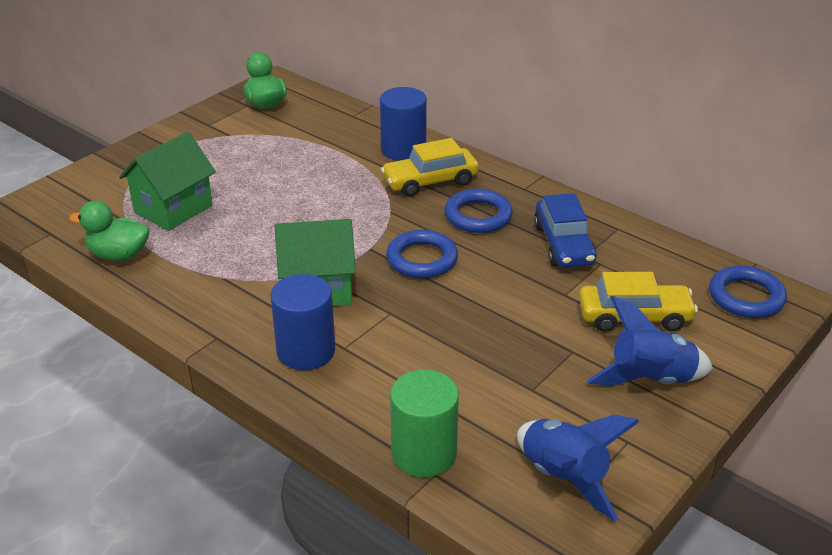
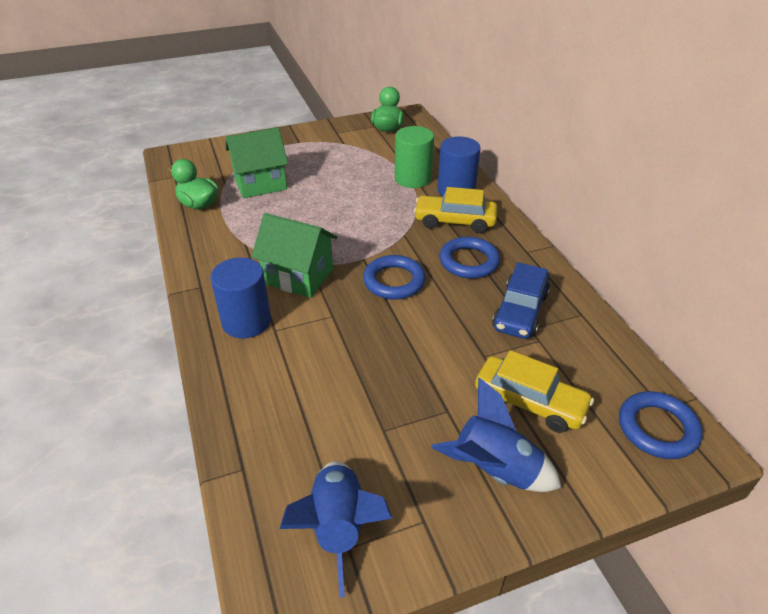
camera: 30 degrees right, 5 degrees up
(424, 453) = (251, 446): green cylinder -> green cylinder (413, 178)

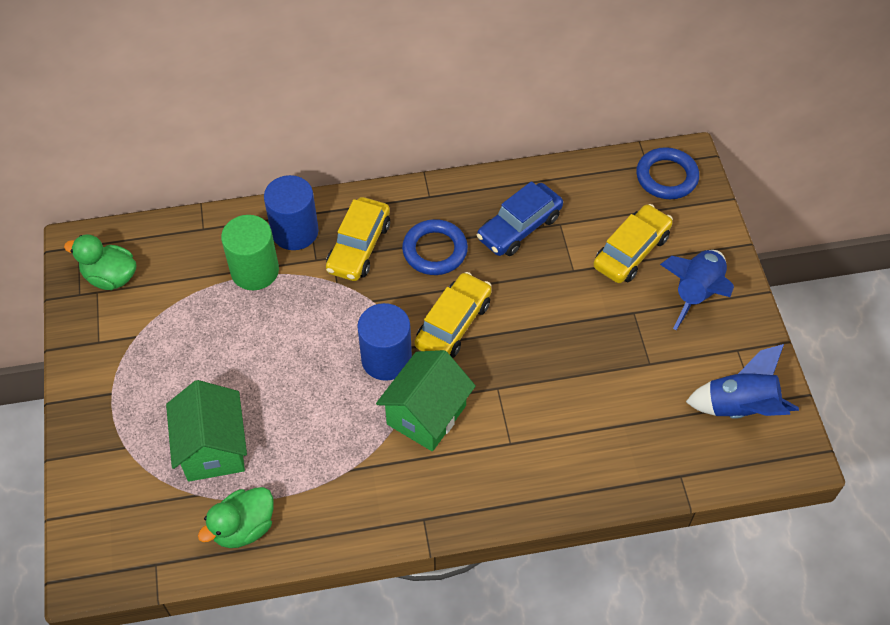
camera: 80 degrees left, 15 degrees up
(246, 321) = (493, 470): blue cylinder -> blue cylinder (386, 359)
(394, 281) = (453, 324): blue ring -> yellow car
(520, 311) = (519, 227): blue car -> blue car turned 105 degrees clockwise

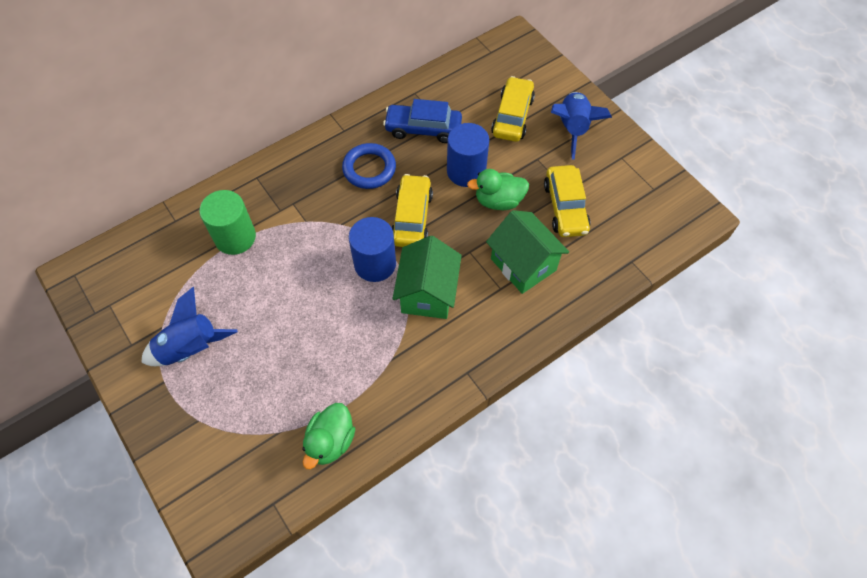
camera: 25 degrees left, 5 degrees up
(110, 277) = (115, 288): green duck -> green duck (498, 201)
(213, 448) = (273, 389): green house -> green house (523, 264)
(295, 231) = (252, 195): blue cylinder -> blue cylinder (466, 171)
(359, 247) = (309, 188): yellow car -> yellow car (565, 207)
(519, 227) = (423, 129): blue car -> blue car turned 75 degrees clockwise
(666, 177) = (508, 55): blue ring -> none
(740, 408) = (645, 197): blue rocket -> blue rocket (190, 348)

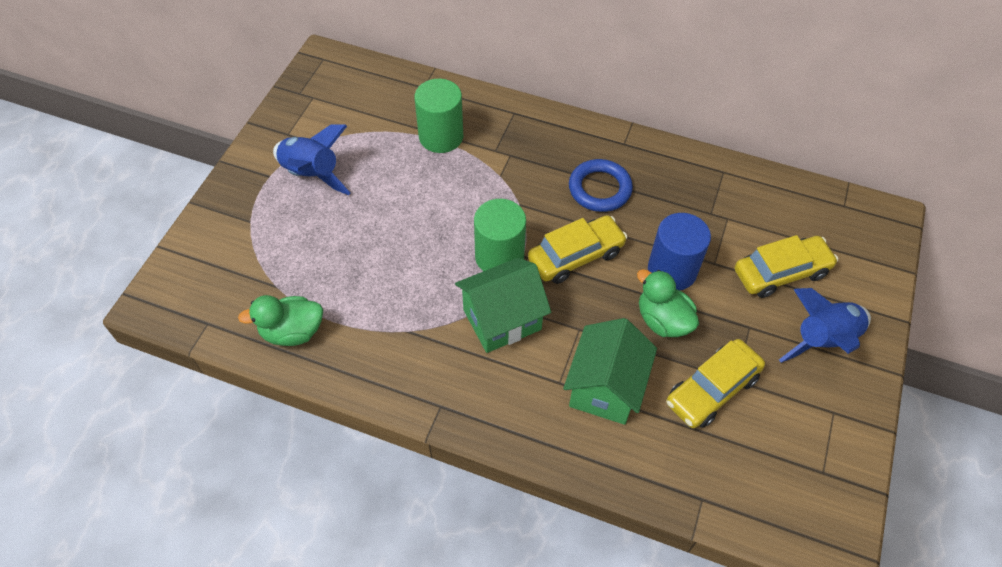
camera: 55 degrees right, 5 degrees down
(375, 264) = (499, 256): blue cylinder -> green cylinder
(423, 129) = (687, 204): blue car -> none

